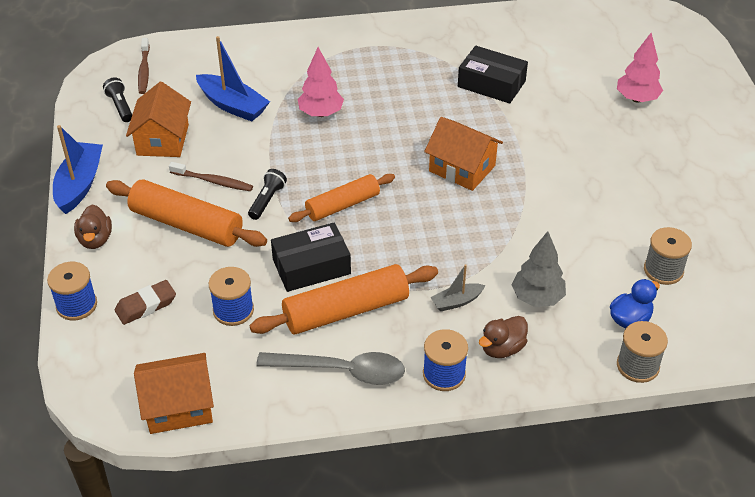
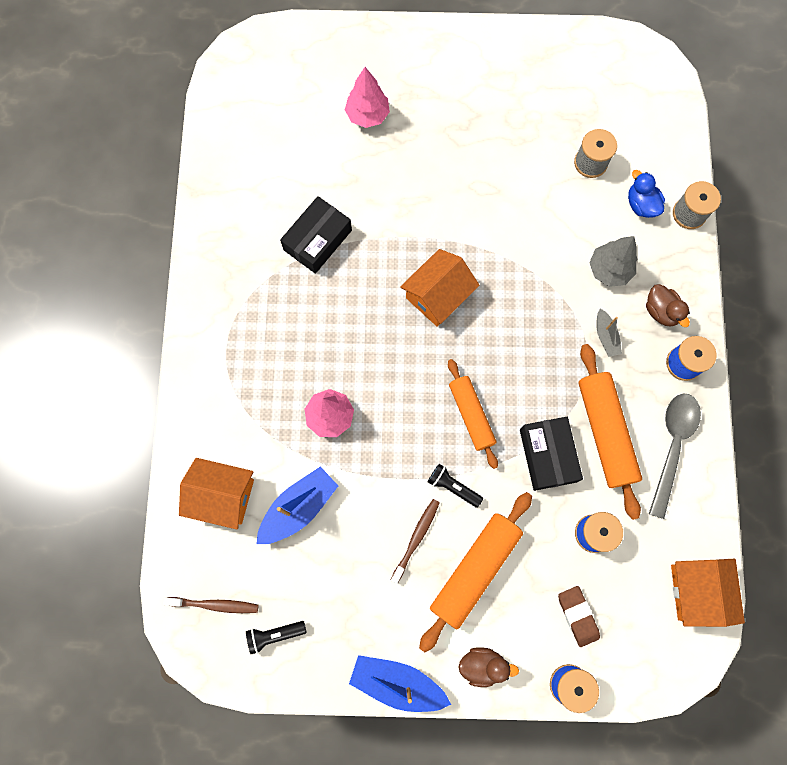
camera: 80 degrees left, 30 degrees up
(162, 140) = (341, 588): orange house -> orange house (222, 496)

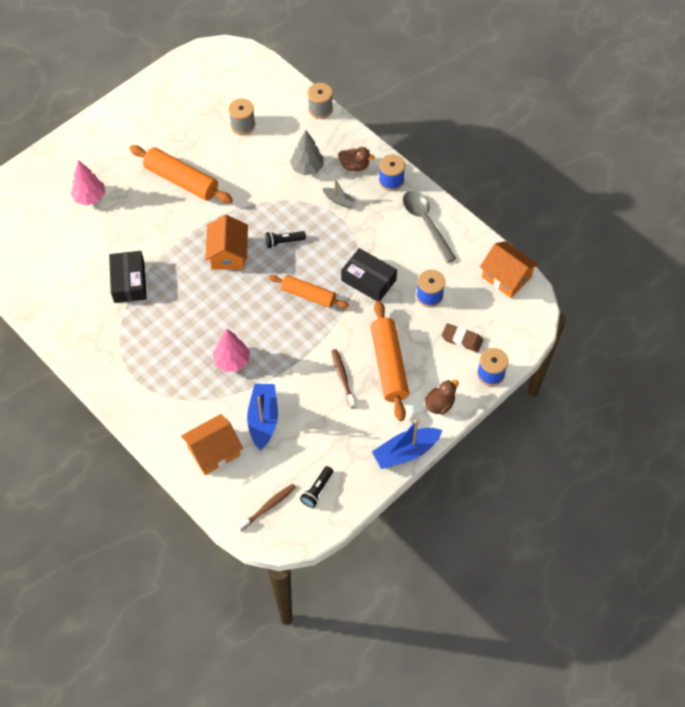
camera: 45 degrees left, 15 degrees down
(453, 487) = (335, 337): black flashlight -> black flashlight (284, 242)
(605, 432) = (386, 245): orange rolling pin -> orange rolling pin (181, 180)
(641, 205) = (291, 124): blue duck -> none

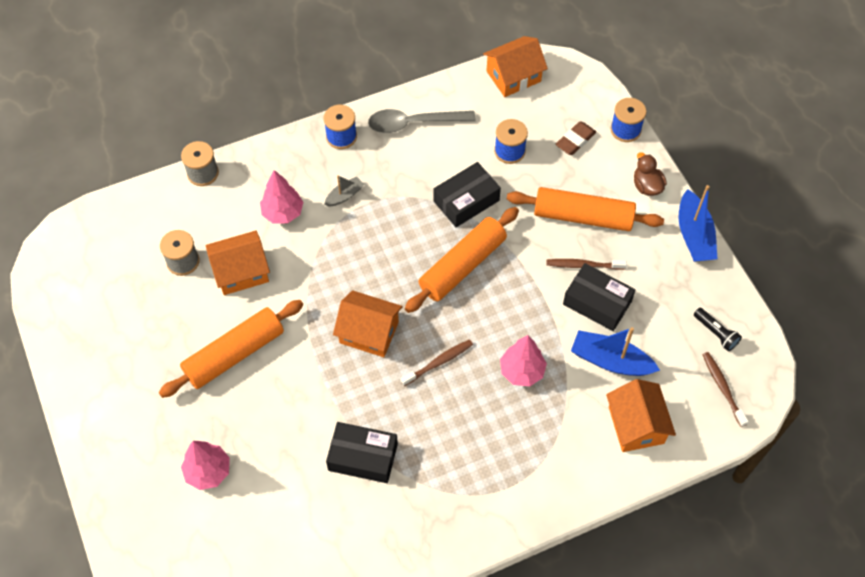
camera: 70 degrees left, 0 degrees up
(220, 305) = (438, 362): none -> brown toothbrush
(248, 161) = (241, 271): none -> orange house
(284, 242) = (378, 269): black flashlight -> none
(307, 168) = (283, 213): grey tree -> pink tree
(308, 295) = (462, 266): orange rolling pin -> orange rolling pin, size x1.51
(312, 396) = (597, 303): none -> black box
(354, 166) = (303, 165): brown duck -> none

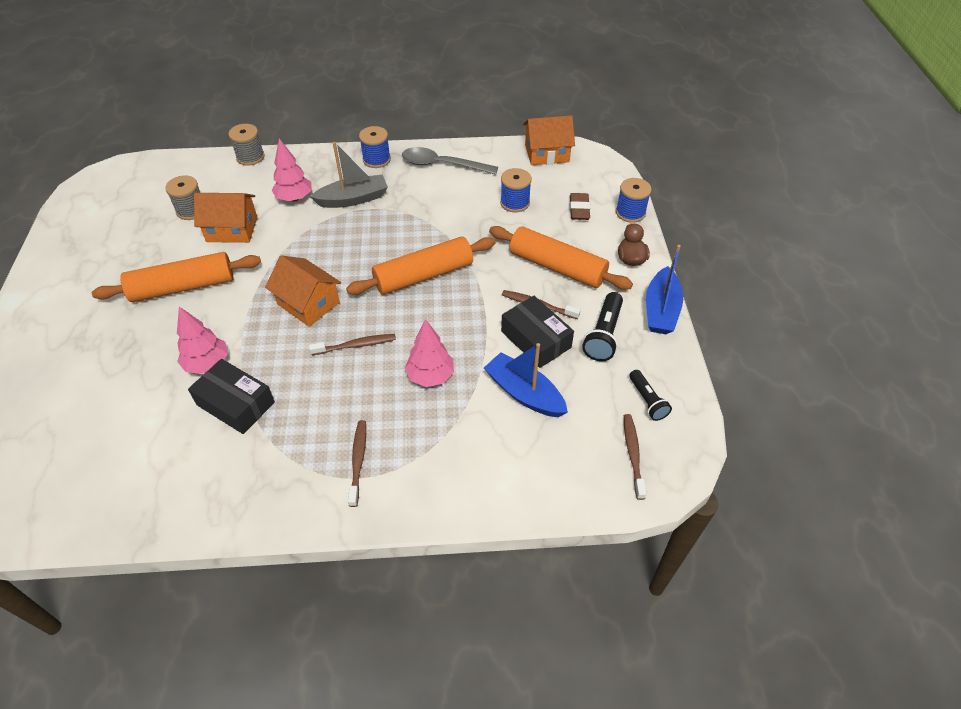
camera: 20 degrees right, 10 degrees down
(208, 471) = (93, 372): pink tree -> pink tree (207, 364)
(344, 195) = (353, 199): grey boat -> grey boat, size x1.82
(466, 201) = (455, 228): black box -> none
(501, 472) = (358, 461): none -> brown toothbrush
(575, 140) = (579, 209): brown eraser -> brown eraser turned 60 degrees counterclockwise
(636, 425) = (522, 461): orange house -> none
(654, 278) = (604, 335): none -> black flashlight

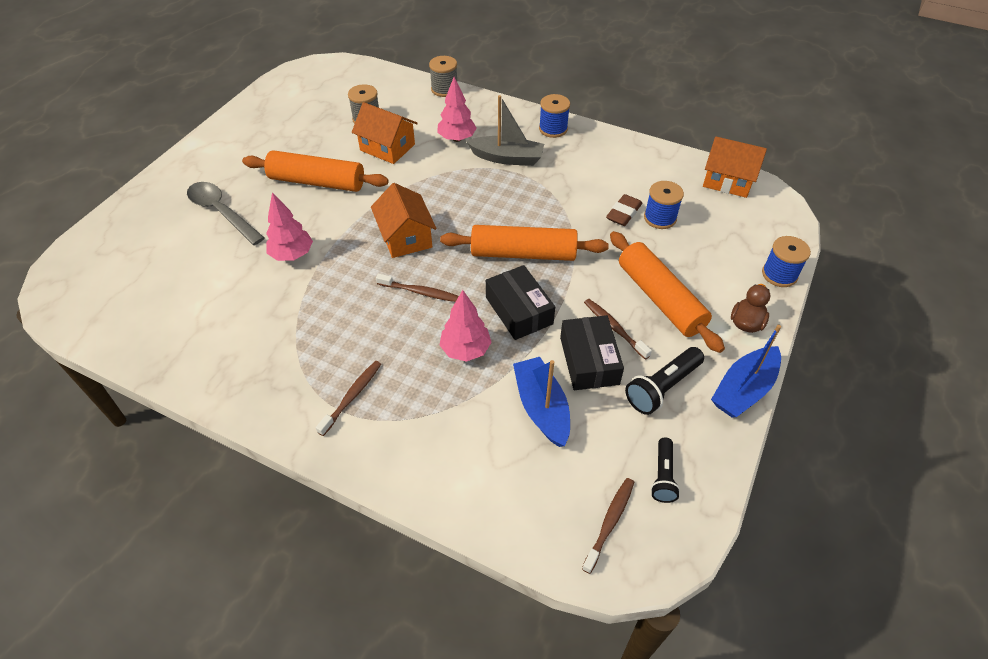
camera: 30 degrees right, 0 degrees up
(235, 403) = (290, 298): black box -> black box (519, 310)
(442, 165) = (612, 155): grey spoon -> grey spoon (222, 212)
(579, 209) = (724, 250): brown eraser -> brown eraser (623, 213)

